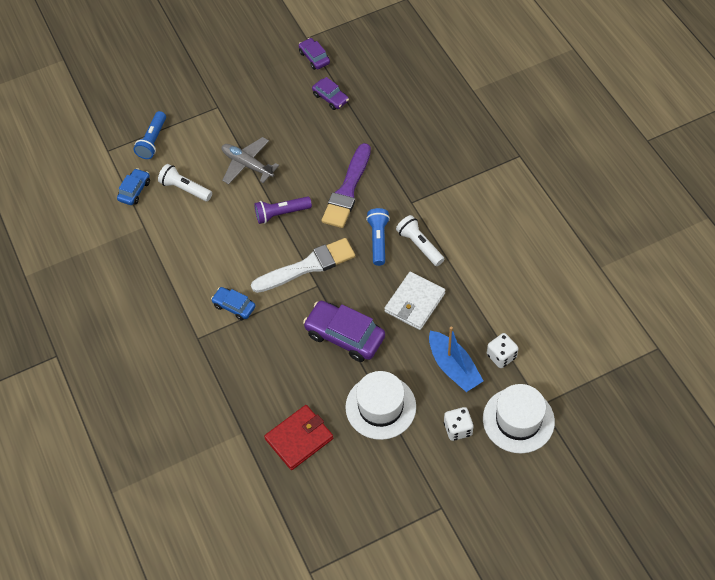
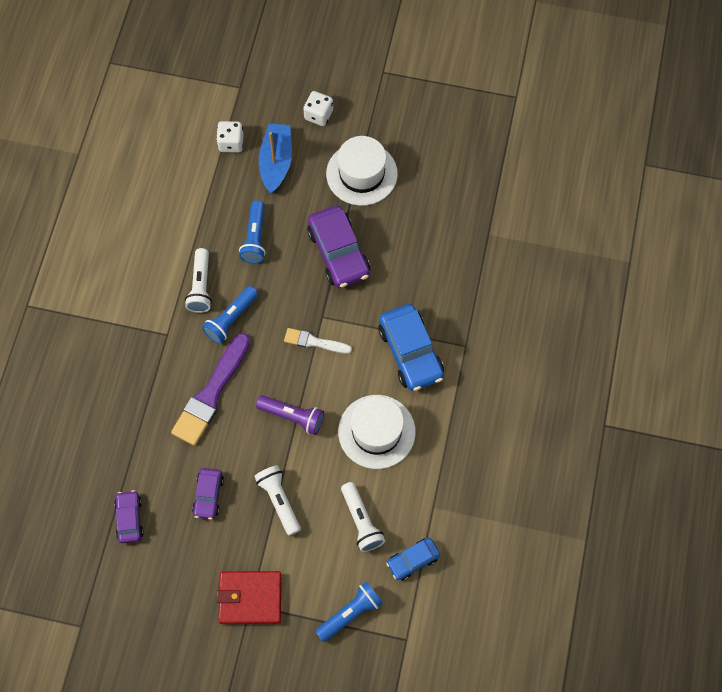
camera: 145 degrees left, 10 degrees up
(234, 306) = (410, 352): blue car -> blue car, size x1.79
(247, 165) = (279, 501): grey plane -> white flashlight
(299, 438) = (446, 196): red wallet -> red wallet (250, 598)
(308, 266) = (314, 342): white brush -> white brush, size x0.55
(314, 58) = (98, 589): purple car -> purple car (208, 495)
(347, 190) = (211, 393): purple brush -> purple brush turned 150 degrees clockwise
(414, 302) = (255, 238): white wallet -> blue flashlight
(518, 420) = (267, 89): white hat -> white hat (376, 431)

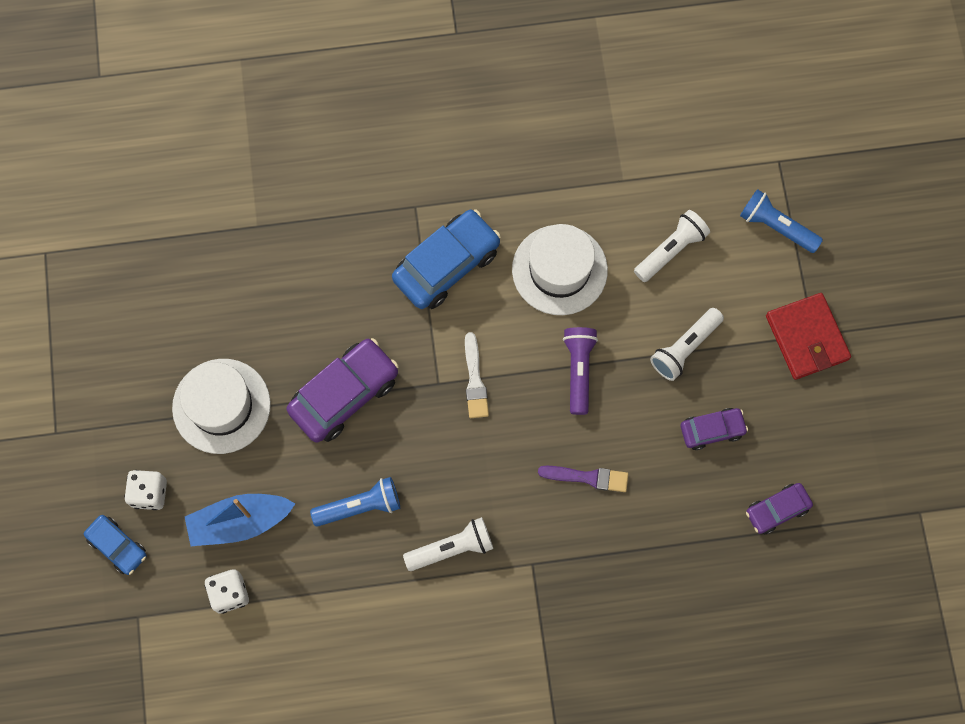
camera: 110 degrees left, 5 degrees up
(211, 393) = (587, 477): purple brush -> purple brush, size x0.55
(231, 319) = (482, 492): blue flashlight -> none
(413, 560) = (691, 182): blue car -> blue car (117, 546)

